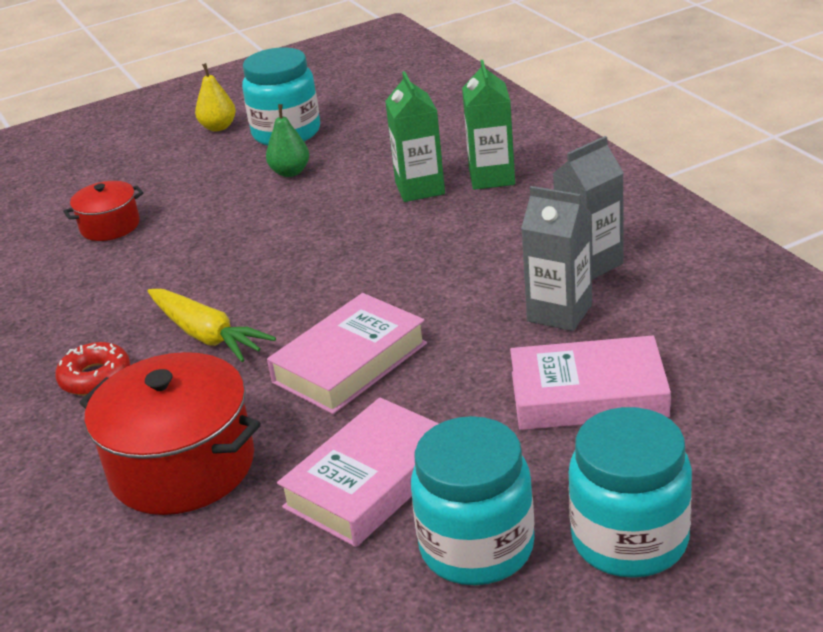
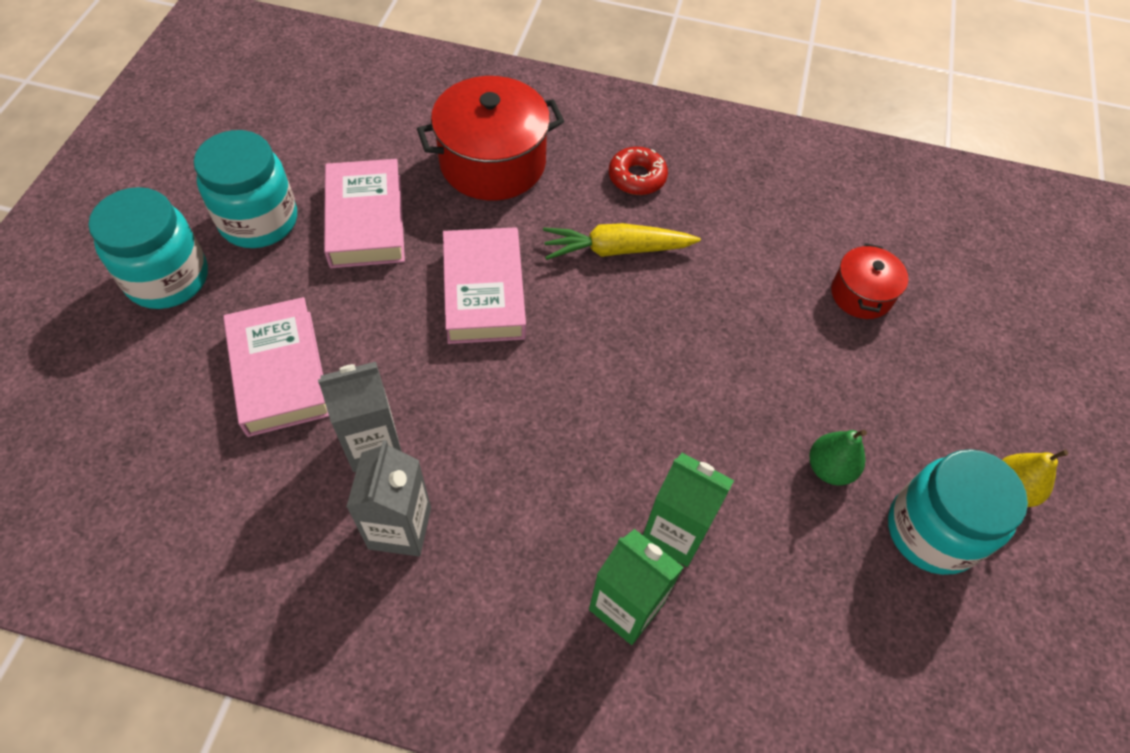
camera: 125 degrees right, 25 degrees up
(588, 395) = (279, 372): pink book -> pink book turned 60 degrees counterclockwise

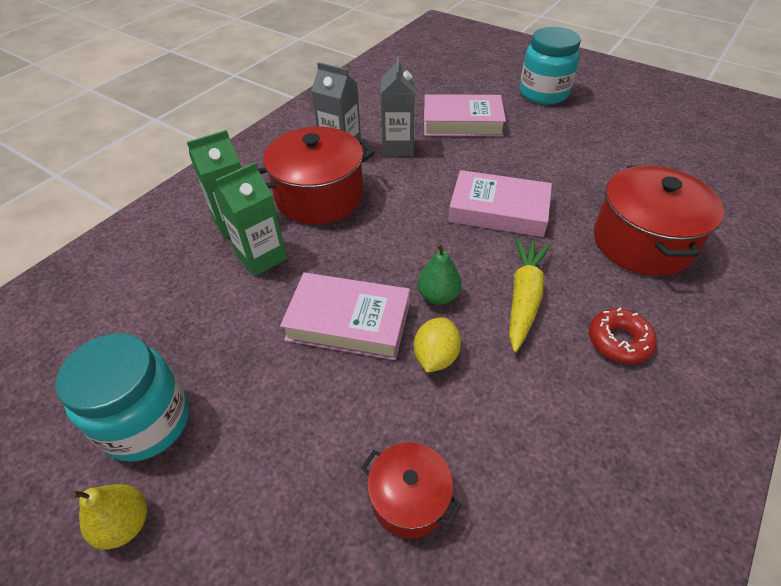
camera: 115 degrees right, 10 degrees down
(259, 221) = (586, 125): turquoise jar -> none
(366, 220) = (580, 167): pink book -> pink book (348, 321)
(529, 511) = (319, 196): none -> red pot
(725, 307) = (435, 357): none -> yellow lemon
(829, 468) = (245, 369): green pear -> green pear (438, 296)

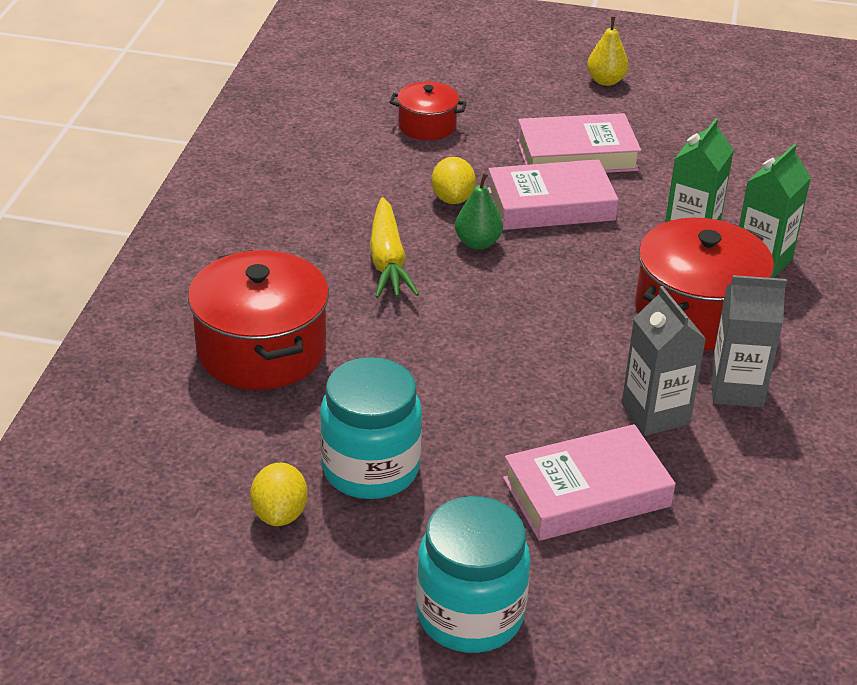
camera: 155 degrees right, 10 degrees down
(147, 422) = (651, 118): turquoise jar -> turquoise jar (370, 468)
(498, 210) = (455, 348): pink book -> pink book (576, 154)
(619, 341) = (283, 246): red donut -> none
(632, 146) = (280, 514): none -> yellow lemon

